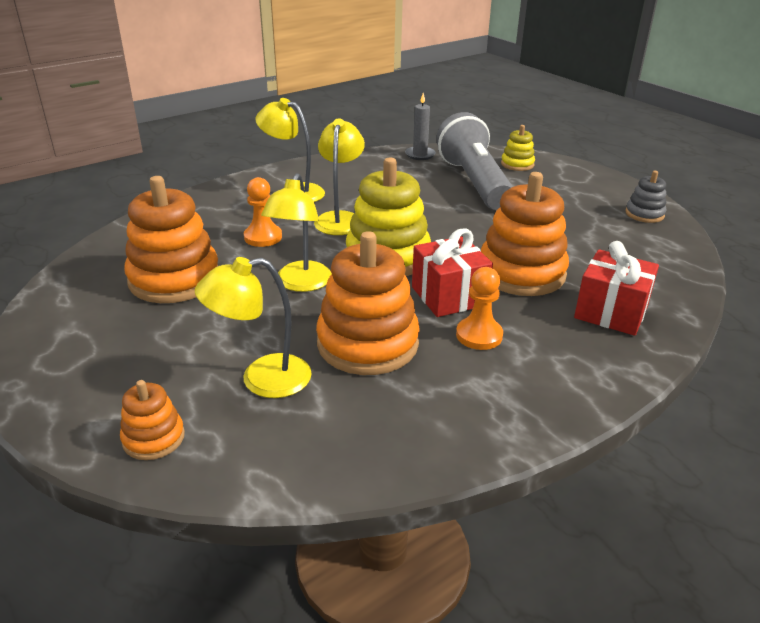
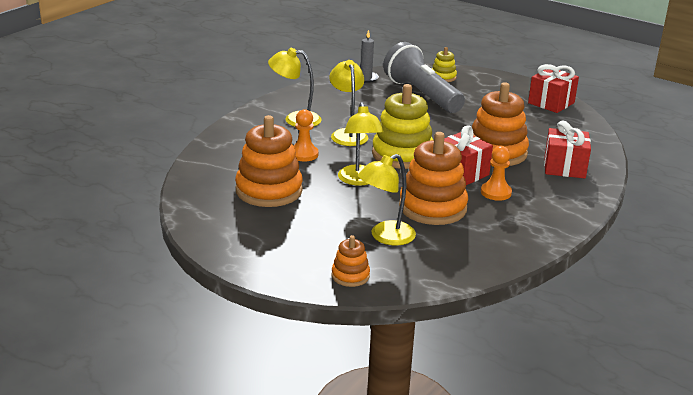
camera: 20 degrees left, 5 degrees down
(644, 214) = (551, 103): grey stacking toy -> red gift

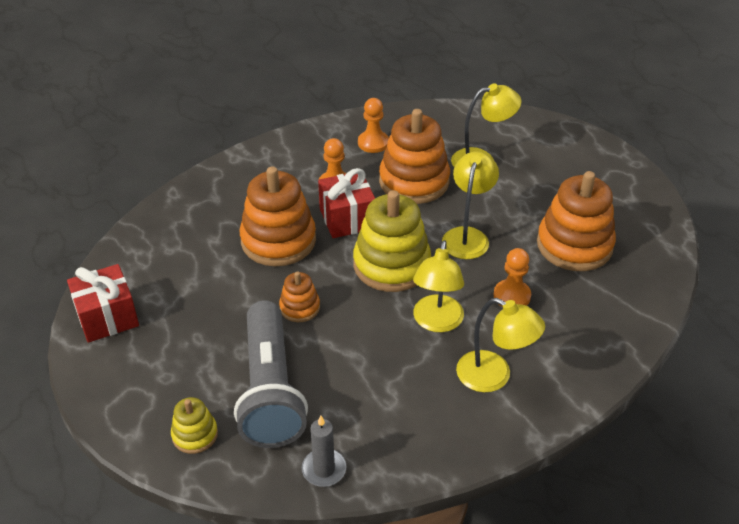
camera: 155 degrees left, 15 degrees up
(350, 276) = (534, 131): orange stacking toy -> orange stacking toy (299, 307)
(498, 230) = (373, 143): none -> orange pawn
(564, 167) = (228, 199): red gift -> none

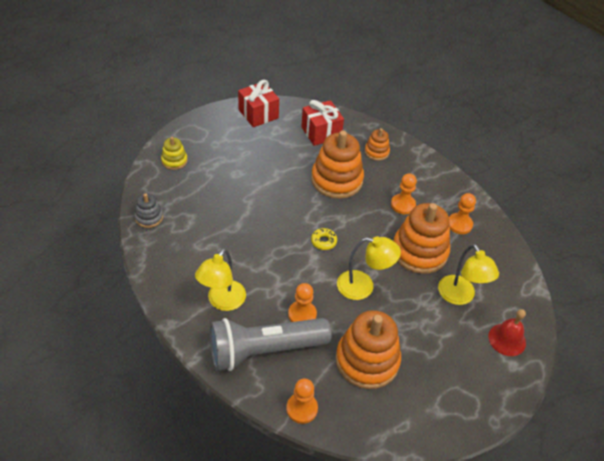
camera: 80 degrees right, 5 degrees up
(270, 390) = (207, 189): grey flashlight -> grey flashlight (264, 350)
(299, 307) = (276, 196): orange stacking toy -> orange stacking toy (376, 152)
(324, 469) = (149, 217): grey candle -> grey stacking toy
(347, 219) = (366, 214): red gift -> red gift (321, 132)
(391, 265) = (323, 241): yellow stacking toy -> yellow donut
(436, 322) = (270, 268): yellow lamp -> none
(537, 137) = (507, 339): none -> red bell
(645, 307) = (302, 408): none -> orange pawn

